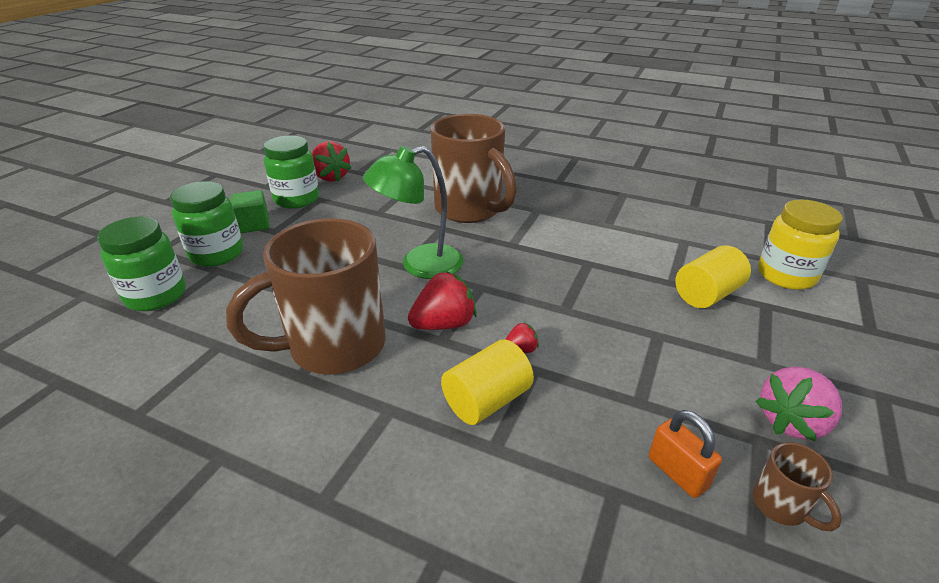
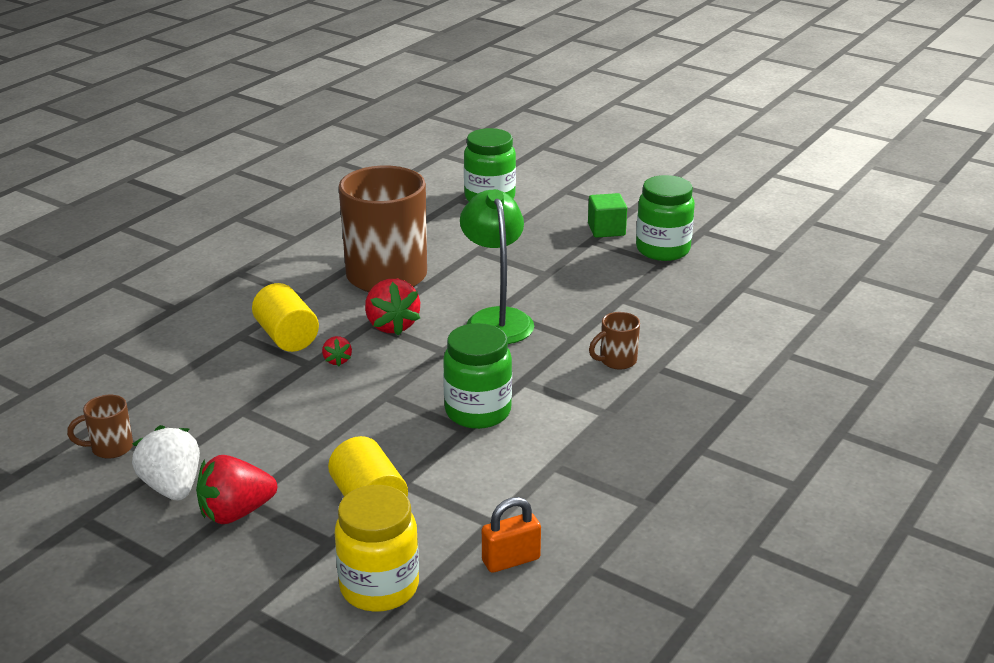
camera: 100 degrees right, 5 degrees down
(217, 254) = (551, 216): green jar -> green jar (478, 412)
(331, 177) = (723, 269): red strawberry -> red strawberry (236, 513)
(470, 210) = (616, 361): brown mug -> brown mug, size x0.41
(677, 472) = (167, 409): orange padlock -> orange padlock (511, 560)
(791, 421) = (172, 487): pink strawberry -> white strawberry

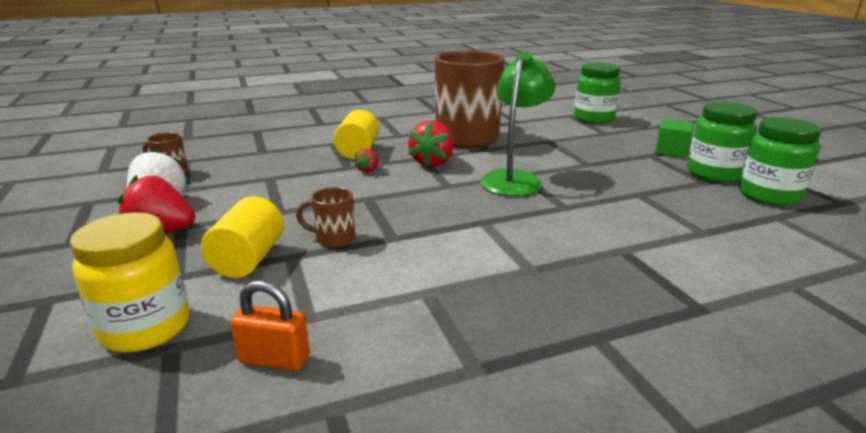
camera: 35 degrees right, 5 degrees down
(478, 412) = (418, 230): green jar -> green jar (768, 196)
(616, 361) = (586, 233): brown mug -> brown mug (333, 239)

